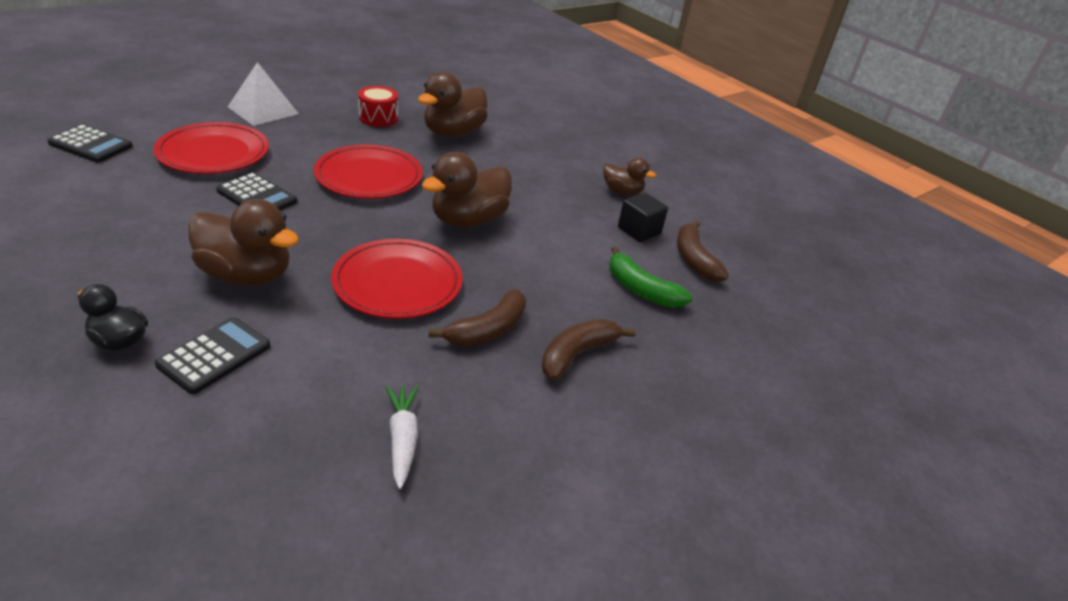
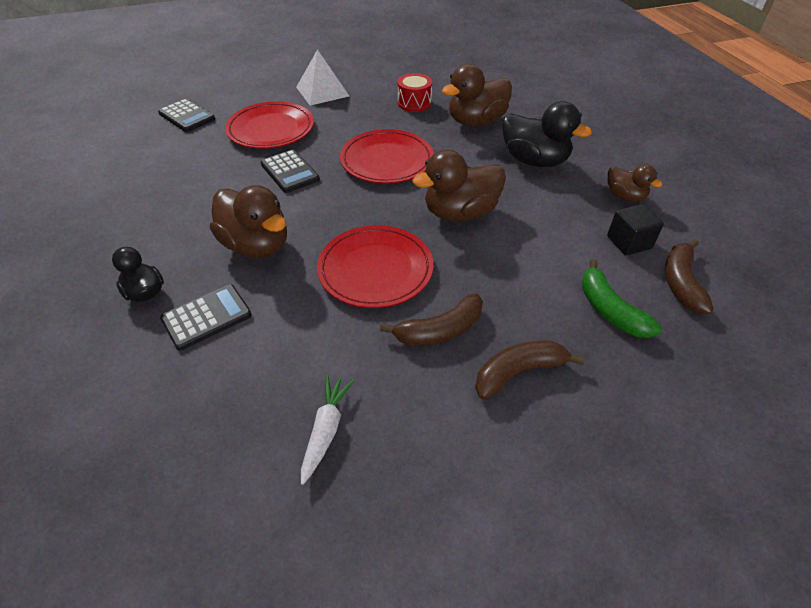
camera: 25 degrees right, 10 degrees up
(526, 166) = (534, 161): none -> black duck

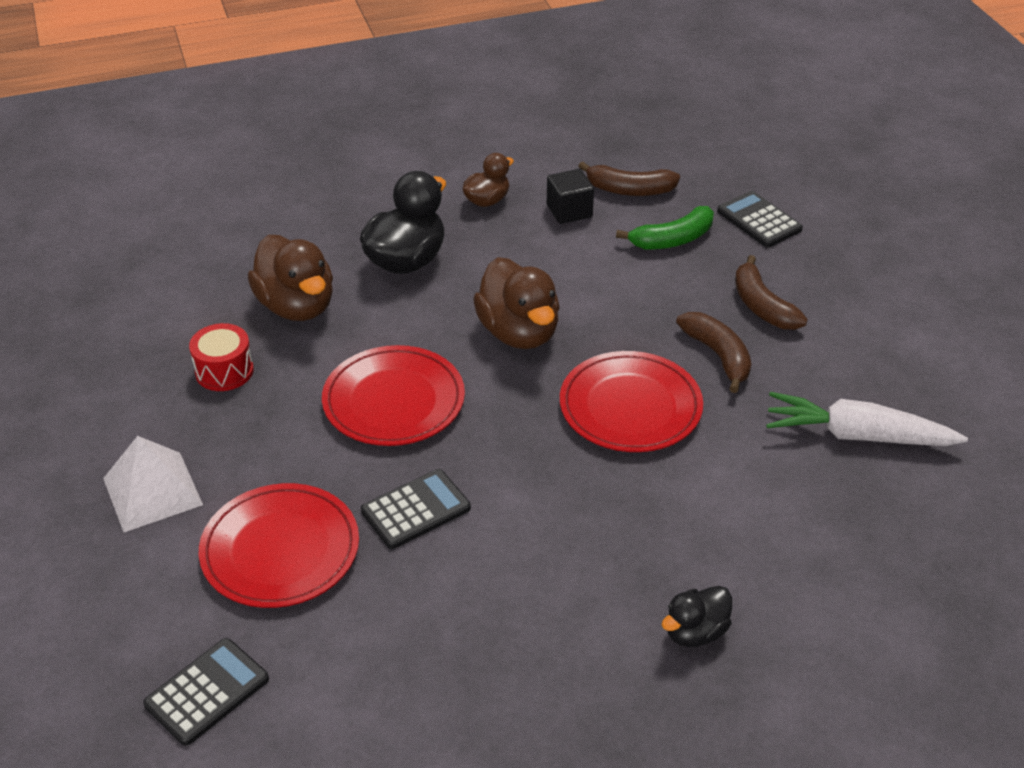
camera: 90 degrees left, 5 degrees down
(207, 317) = (729, 556): black calculator -> black calculator (759, 220)
(256, 245) = (592, 526): brown duck -> none
(326, 430) = (858, 436): white carrot -> white carrot, size x1.66

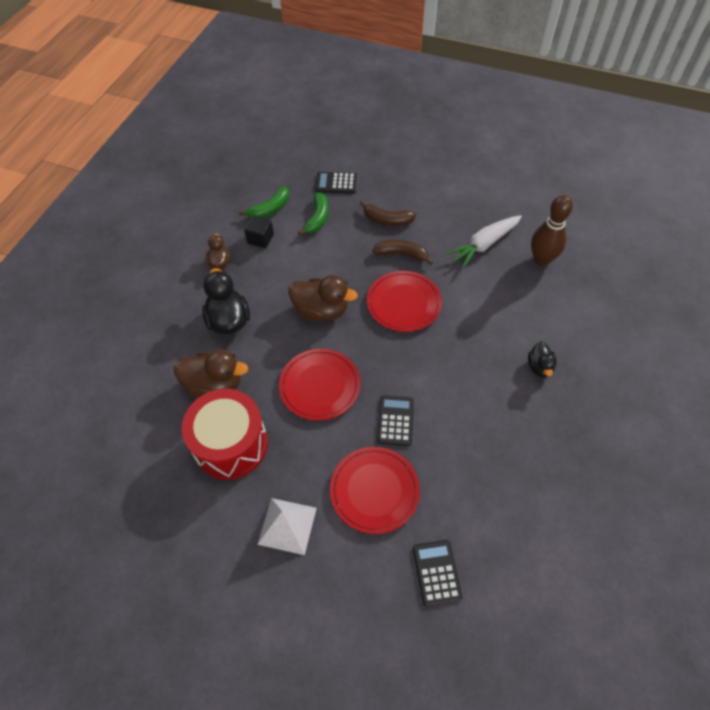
camera: 50 degrees left, 15 degrees up
(224, 371) = (231, 444): red drum -> red drum, size x2.08
(629, 190) = (270, 209): brown banana -> green banana
(922, 522) = (541, 259): none -> brown bowling pin

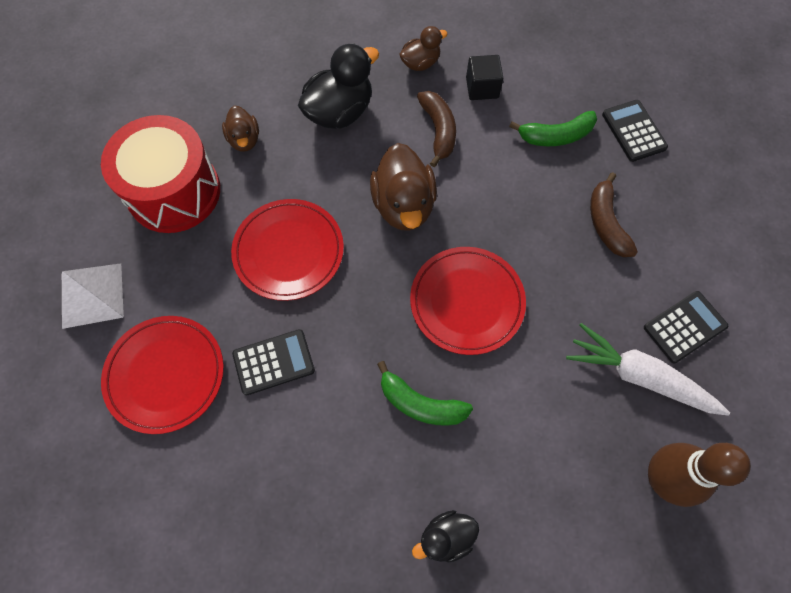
camera: 65 degrees right, 10 degrees up
(214, 385) = (244, 140): brown duck -> brown duck, size x0.57
(270, 209) = (537, 76): green banana -> green banana (420, 404)
(402, 254) = (553, 266): brown banana -> brown banana (438, 130)
(436, 572) = (78, 492): black calculator -> black calculator (684, 327)

